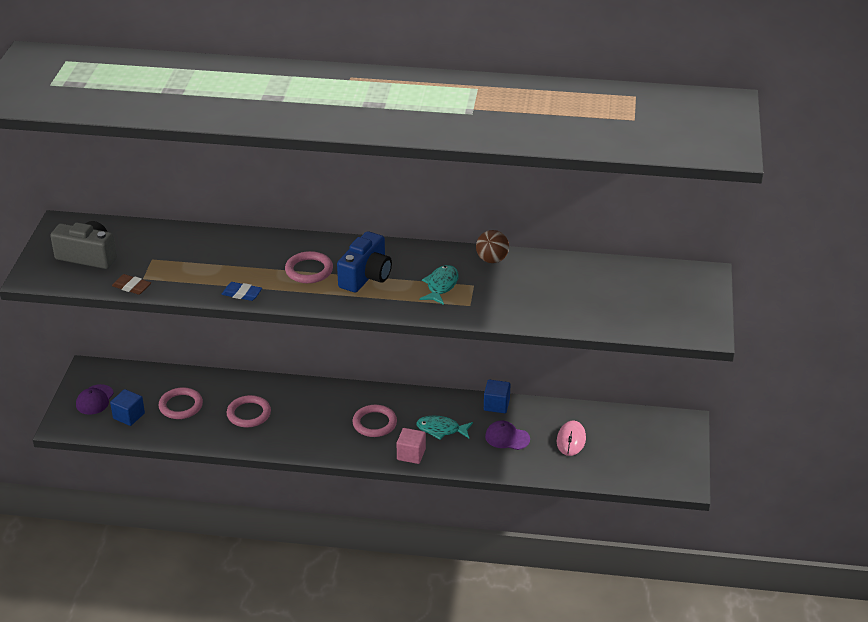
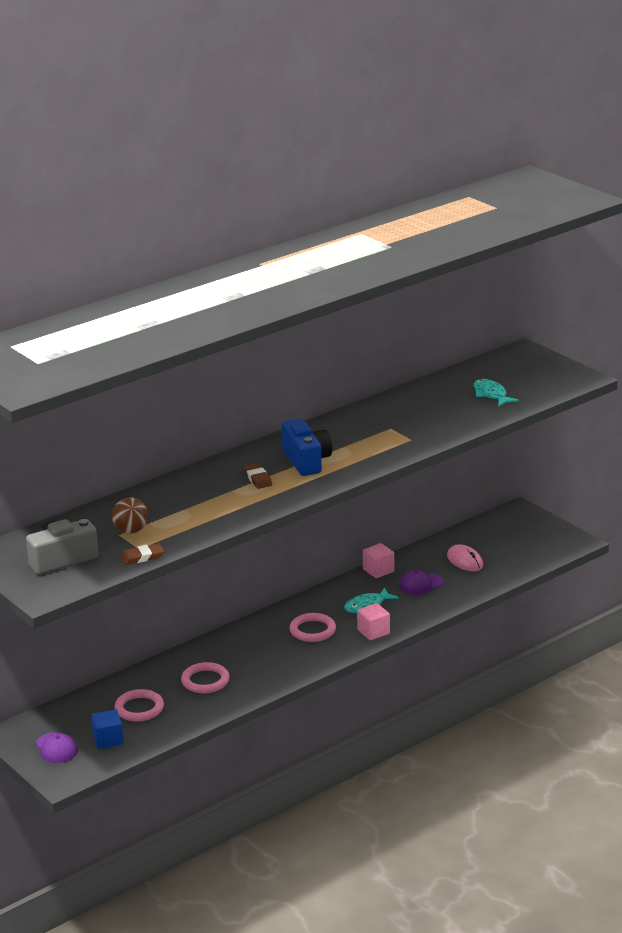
camera: 45 degrees left, 10 degrees down
(242, 294) = (238, 516): blue eraser -> none
(309, 270) = (257, 479): pink ring -> brown eraser
(441, 286) = (370, 439): turquoise fish -> turquoise fish (491, 395)
(492, 260) = (373, 409): brown ball -> brown ball (131, 531)
(496, 405) = (378, 570): blue cube -> pink cube

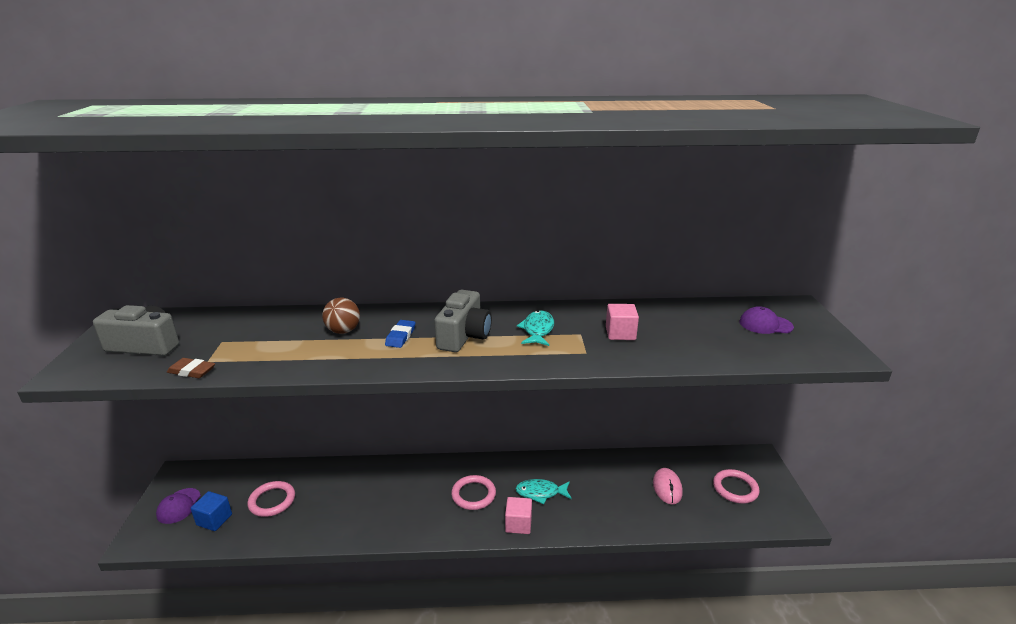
camera: 35 degrees right, 0 degrees up
(131, 531) = (234, 342): brown ball -> brown ball (343, 331)
(205, 681) = (344, 501): pink ring -> pink ring (735, 488)
(257, 479) = (400, 336): brown eraser -> blue eraser
(306, 461) = (464, 336): blue camera -> grey camera
(378, 570) = (584, 461): pink cube -> pink cube (620, 333)
(420, 584) = (606, 493): purple cap -> purple cap (765, 324)
(491, 395) = (720, 337): turquoise fish -> turquoise fish (538, 330)

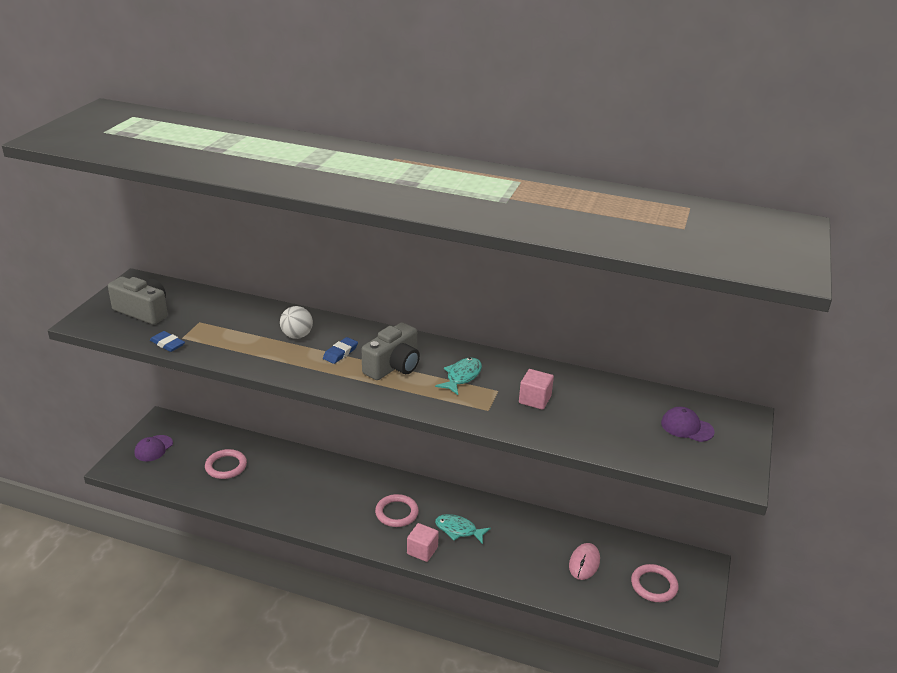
camera: 20 degrees right, 5 degrees up
(192, 371) = (167, 344): brown eraser -> blue eraser
(214, 520) = (176, 468): blue cube -> none
(343, 331) = (297, 336): brown ball -> white ball

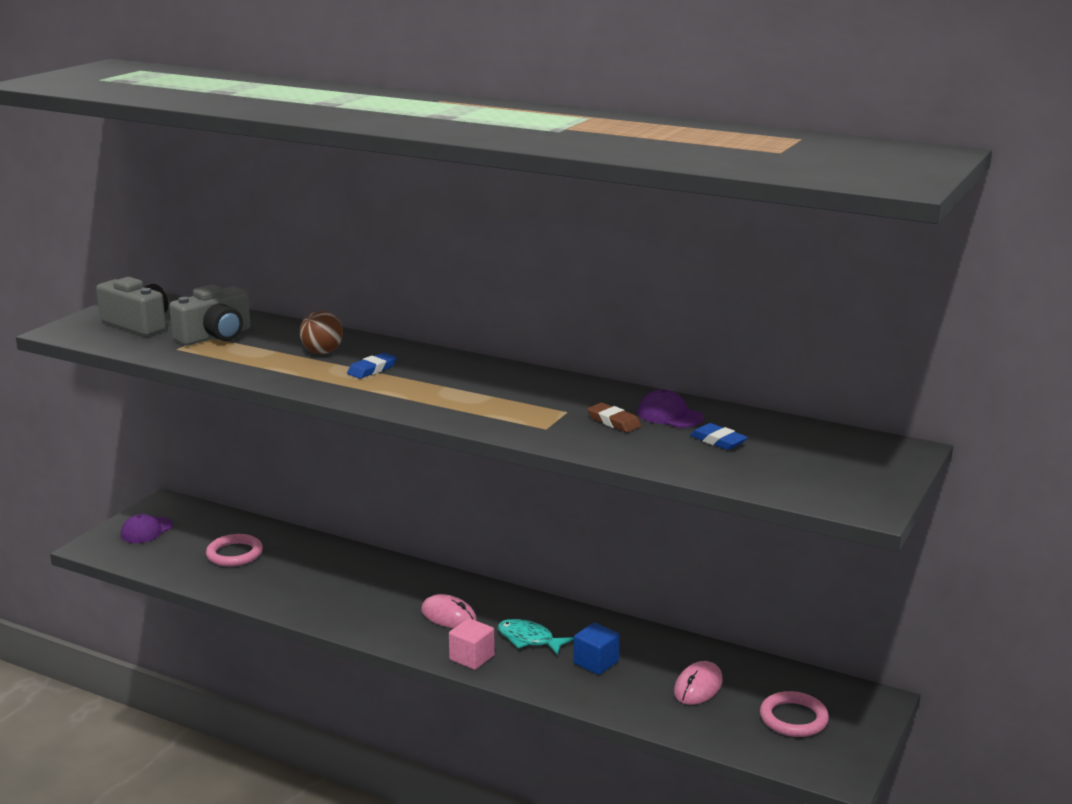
camera: 10 degrees right, 10 degrees down
(167, 344) = (156, 353): blue eraser -> blue eraser (718, 441)
(297, 336) = (322, 352): white ball -> brown ball
(393, 366) = (436, 384): grey camera -> grey camera (215, 336)
(396, 513) = (448, 616): pink ring -> pink mouse
(462, 376) = (524, 397): turquoise fish -> none
(510, 547) = (596, 662): none -> blue cube
(535, 399) = (614, 421): pink cube -> brown eraser
(687, 427) = (816, 456): purple cap -> purple cap (669, 415)

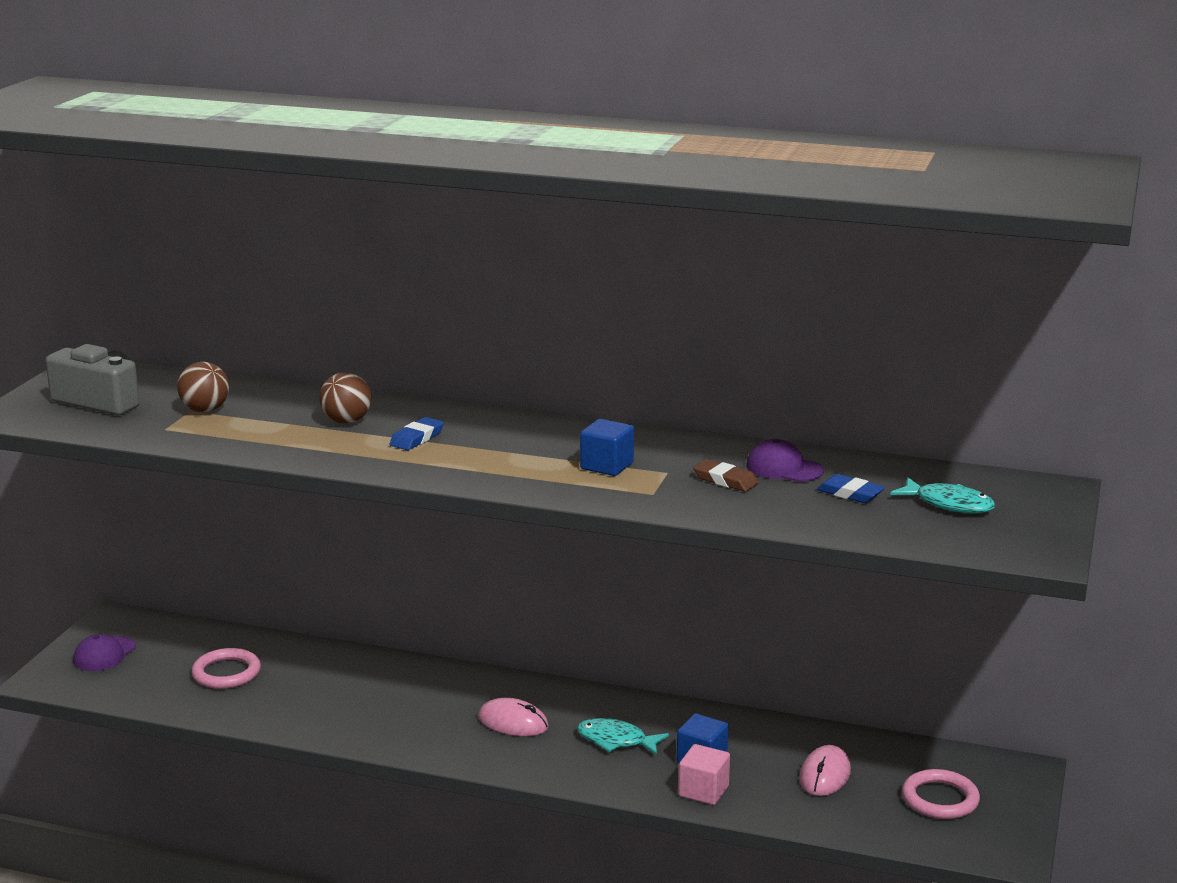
camera: 10 degrees left, 0 degrees up
(215, 336) = (205, 410): grey camera -> brown ball
(472, 657) = (558, 768): pink cube -> pink cube (703, 791)
(518, 402) = (607, 466): none -> blue cube
(803, 456) = (949, 504): none -> turquoise fish

